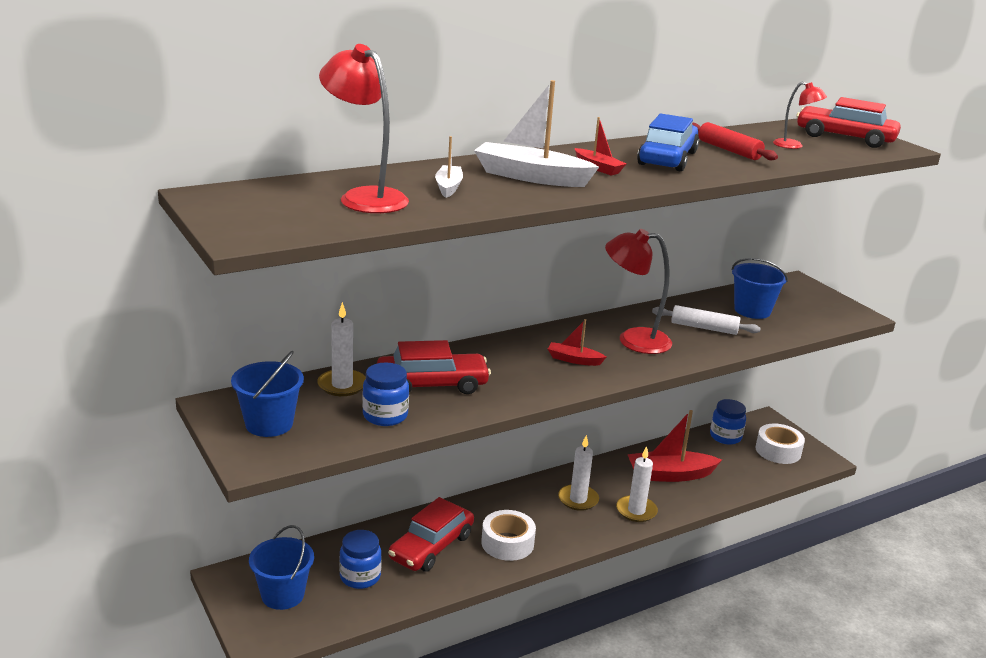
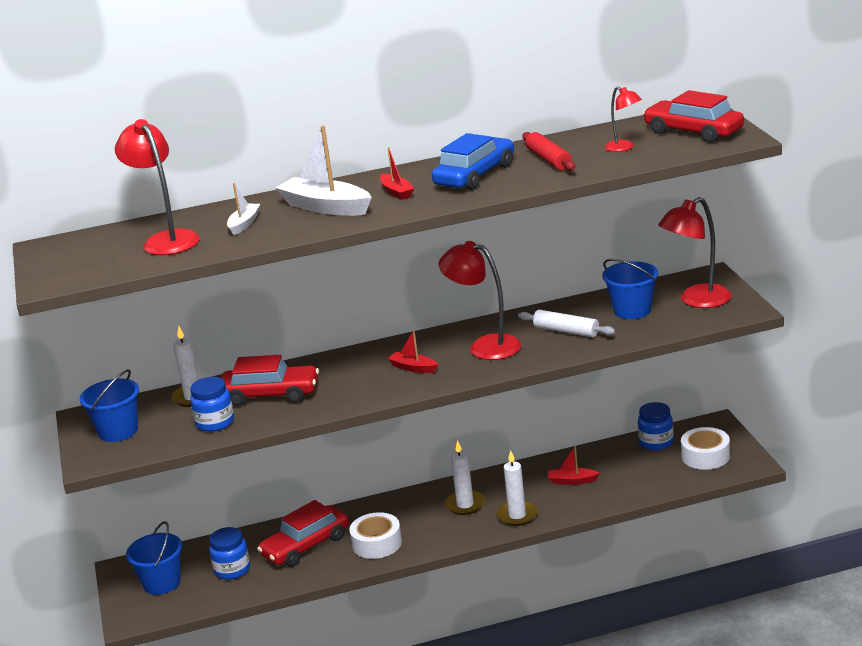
camera: 20 degrees right, 0 degrees up
(669, 475) = (572, 481): red boat -> red boat, size x0.53
(805, 304) = (697, 300): none -> red lamp

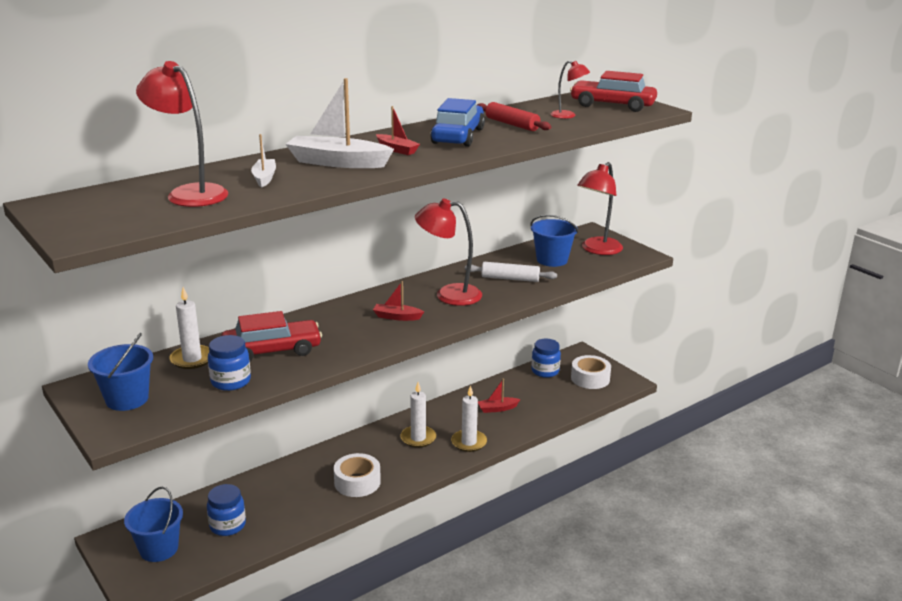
camera: 25 degrees left, 0 degrees up
(305, 546) = (290, 493): red car -> none

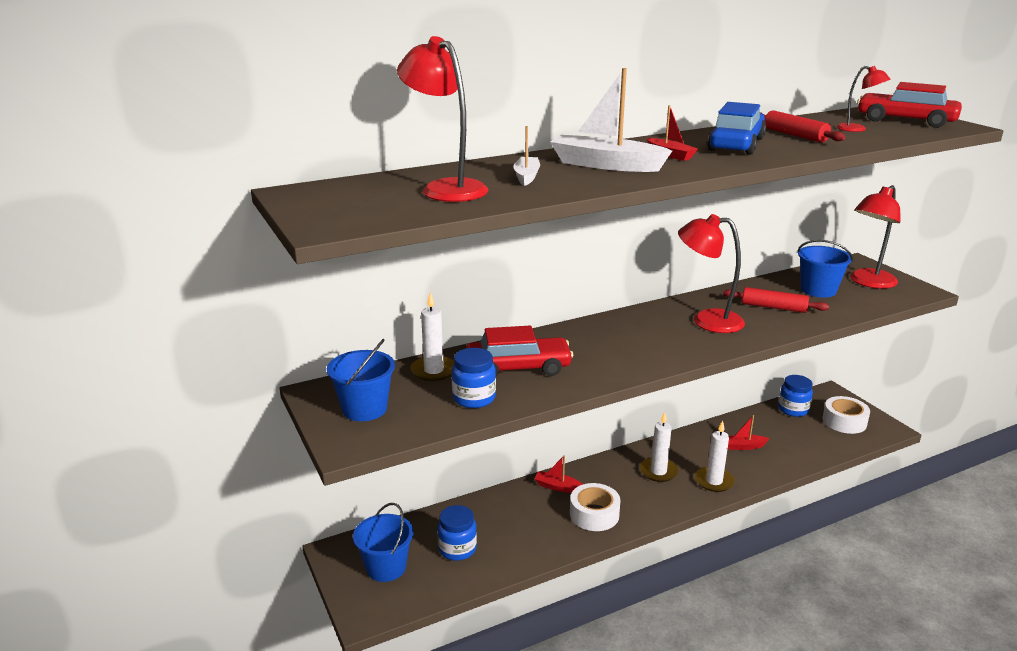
camera: 10 degrees right, 0 degrees up
(397, 317) = (651, 341): red boat -> red boat (557, 487)
(510, 278) = (773, 307): white rolling pin -> red rolling pin

